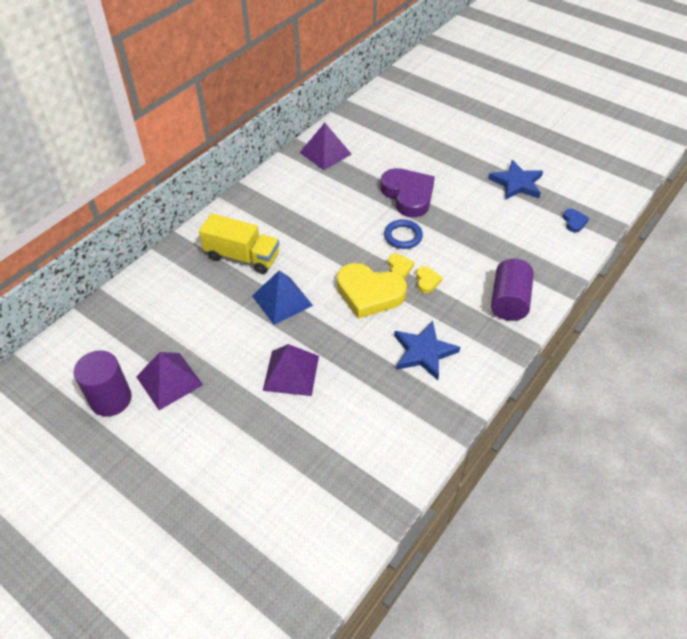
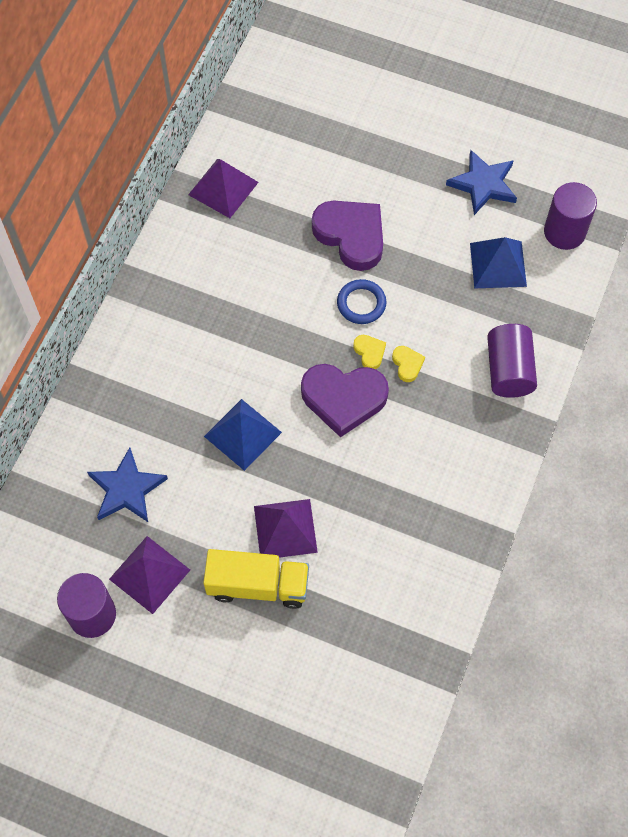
camera: 15 degrees left, 15 degrees up
(242, 257) = (172, 382): yellow truck -> yellow truck (258, 585)
(369, 293) = (343, 399): yellow heart -> purple heart
(423, 352) = (427, 464): blue star -> blue star (126, 489)
(516, 232) = (498, 264): none -> blue pyramid
(574, 222) = (564, 232): blue heart -> purple cylinder

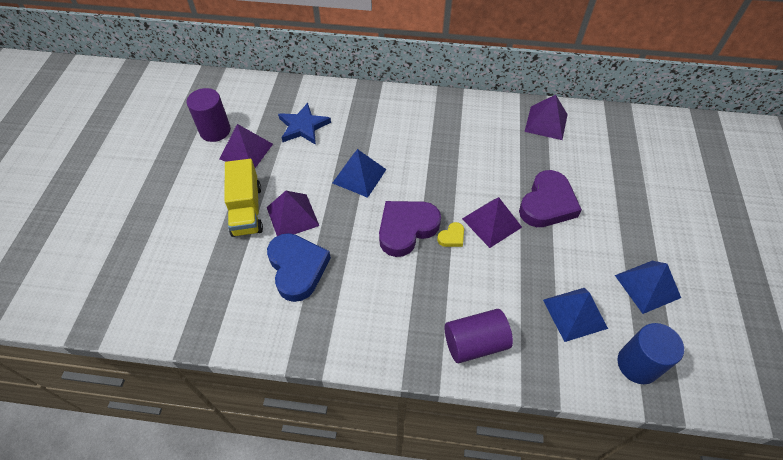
camera: 75 degrees right, 10 degrees down
(343, 399) = (406, 229): purple heart -> purple heart turned 60 degrees clockwise
(361, 303) = (491, 223): blue ring -> purple pyramid
(367, 535) = (297, 268): none -> blue heart
(407, 364) = (451, 265): yellow heart -> none
(483, 184) = (647, 286): blue star -> blue pyramid
(564, 232) = (637, 364): purple cylinder -> blue cylinder

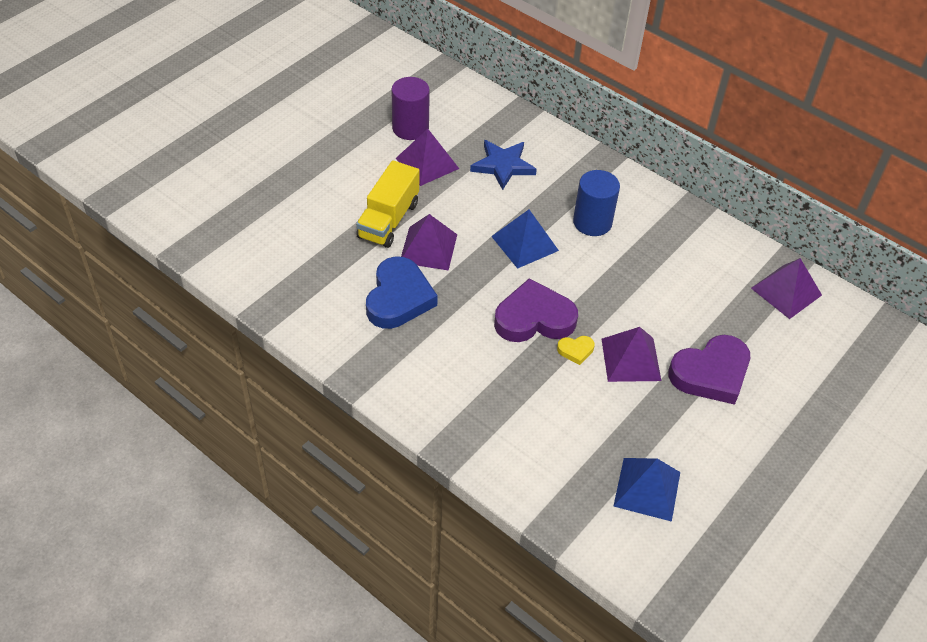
camera: 30 degrees right, 5 degrees down
(475, 343) = (520, 455): purple cylinder -> none
(637, 364) = (674, 569): blue cylinder -> blue cylinder (592, 222)
(647, 286) = (754, 510): blue pyramid -> none

